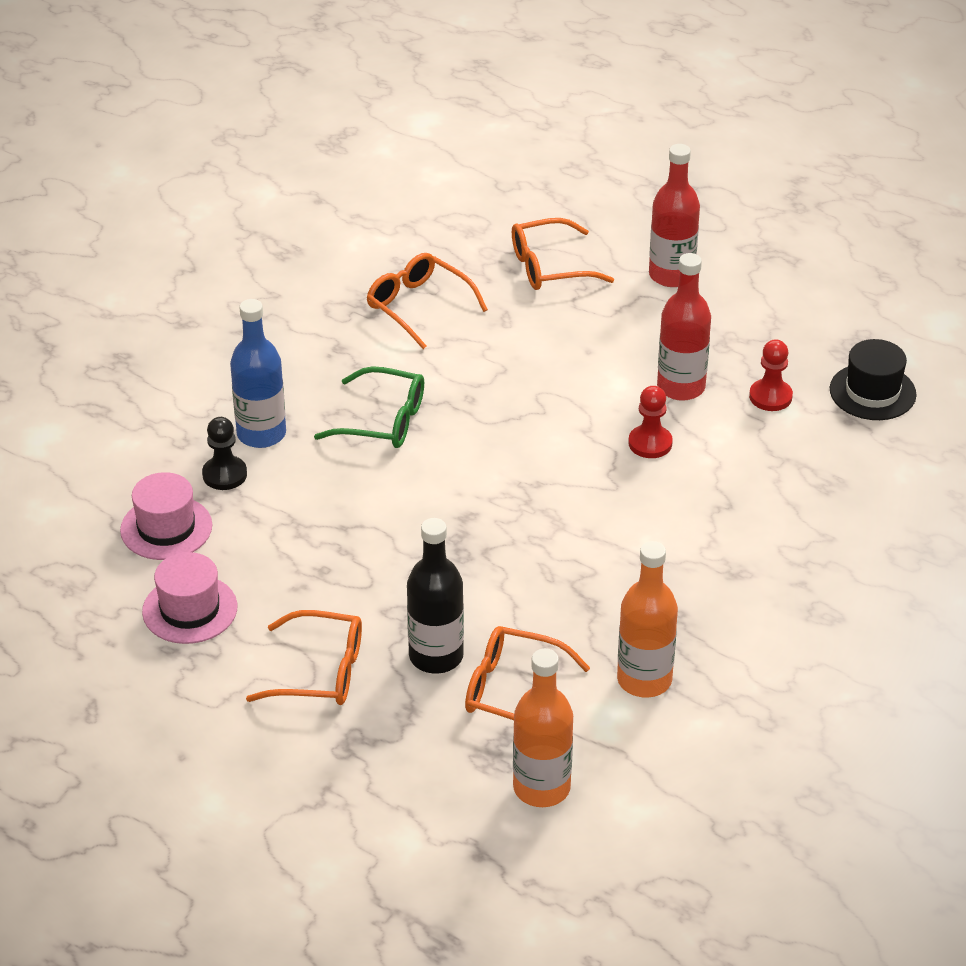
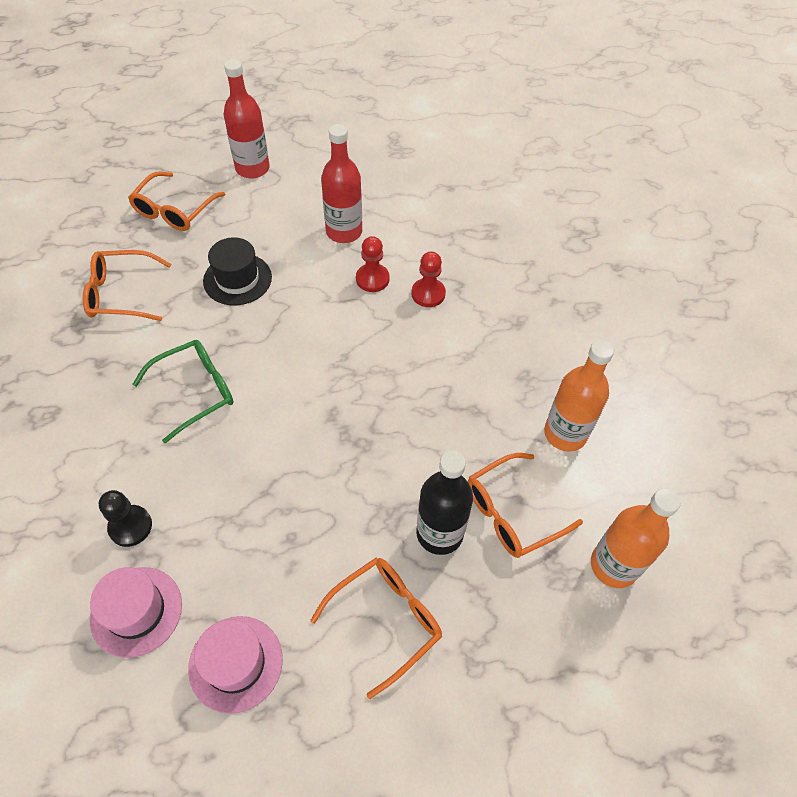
camera: 50 degrees left, 15 degrees up
(261, 434) = (120, 471): blue bottle -> none
(770, 397) = (396, 203): red pawn -> red pawn (428, 294)
(872, 392) = (440, 164): black hat -> black hat (237, 279)

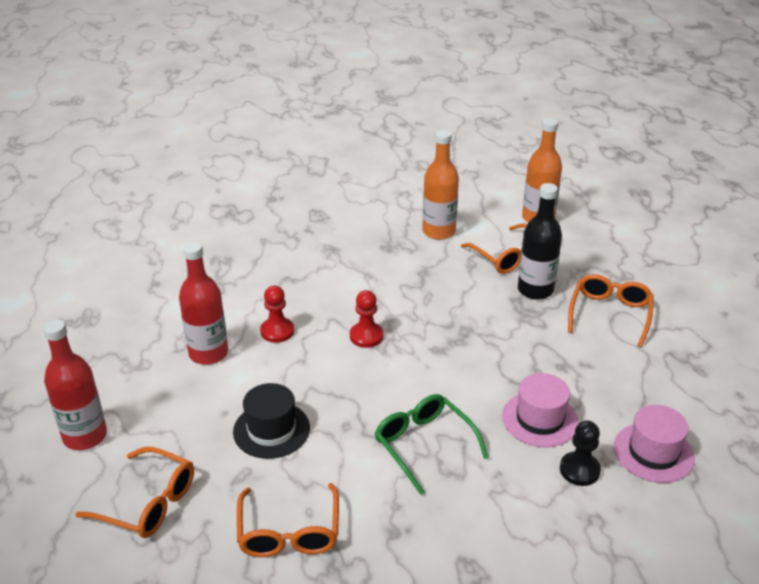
camera: 90 degrees left, 20 degrees down
(236, 663) = (670, 387): pink hat -> pink hat (540, 419)
(386, 620) = (610, 314): orange glasses -> orange glasses turned 60 degrees clockwise
(428, 294) = (298, 297): red pawn -> red pawn (366, 336)

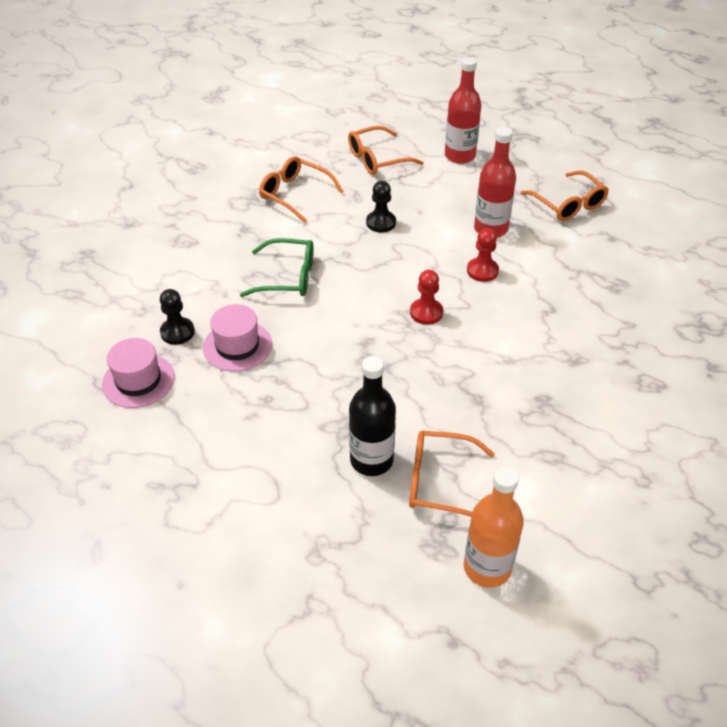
camera: 130 degrees right, 10 degrees up
(271, 430) = (381, 223): black hat -> black pawn
(438, 231) = (538, 457): orange bottle -> none
(610, 314) = (282, 487): orange glasses -> orange glasses (568, 204)

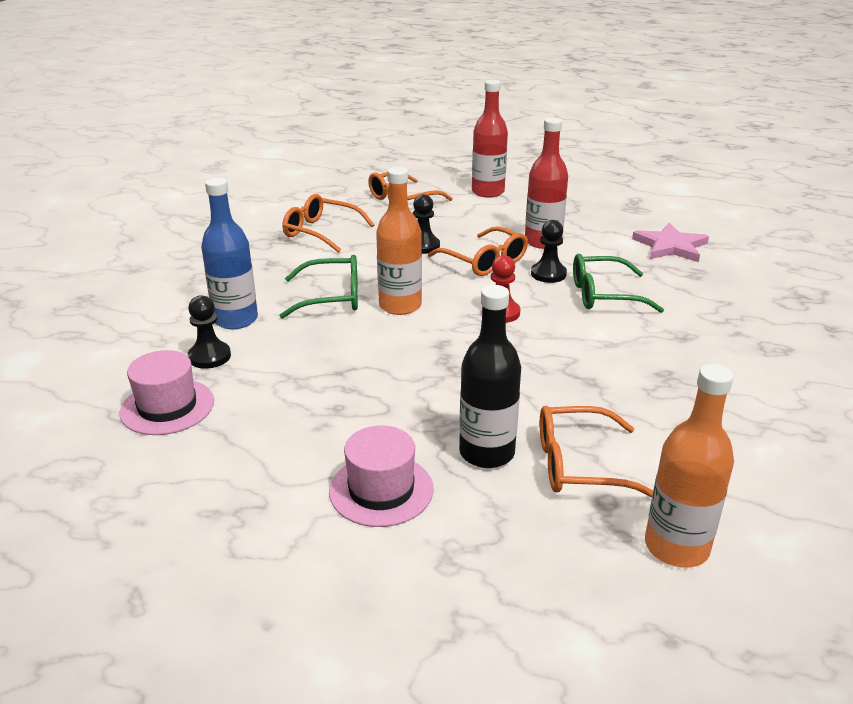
camera: 10 degrees left, 15 degrees down
(204, 293) = (236, 320): none -> blue bottle
(237, 346) = (287, 362): pink hat -> pink hat (381, 490)
(343, 294) = (400, 306): none -> orange bottle
(482, 271) = (548, 274): red pawn -> black pawn
(523, 302) = (604, 295): none -> green glasses
(568, 204) = (614, 218): orange glasses -> orange glasses (484, 261)
(607, 248) = (670, 246): none -> pink star

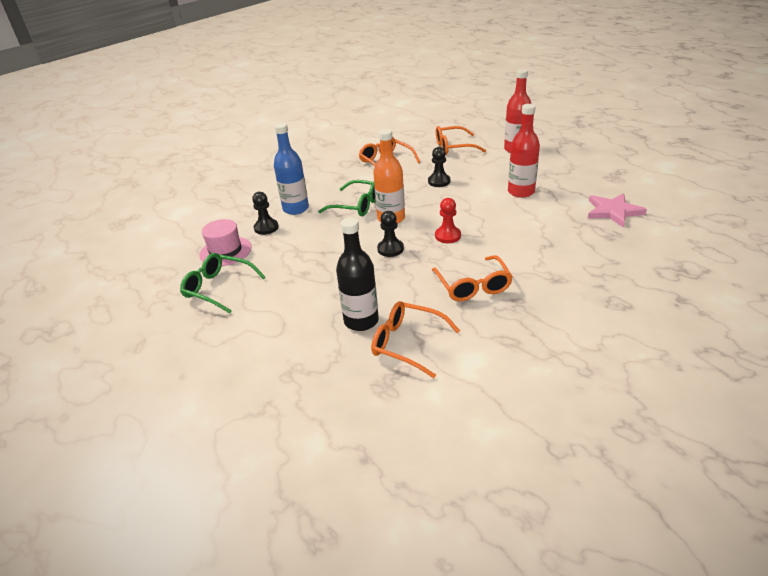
camera: 30 degrees right, 5 degrees up
(381, 490) = (288, 325): pink hat -> none
(484, 261) = (469, 199): orange glasses -> orange glasses (473, 286)
(548, 274) = (503, 216): black pawn -> black pawn (390, 249)
(604, 295) = (528, 238): green glasses -> green glasses (218, 288)
(676, 547) = (419, 410): orange bottle -> none

